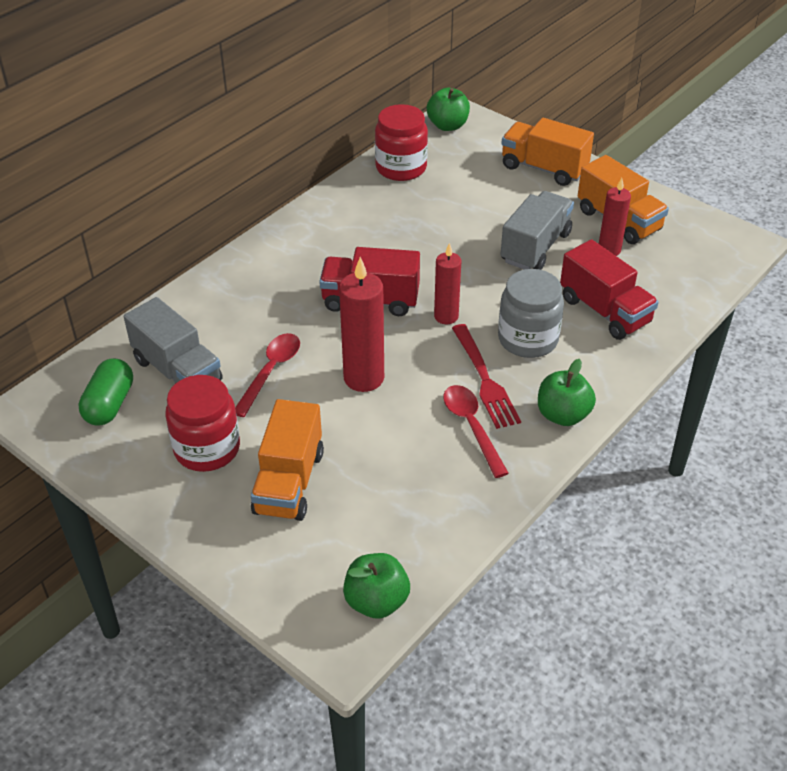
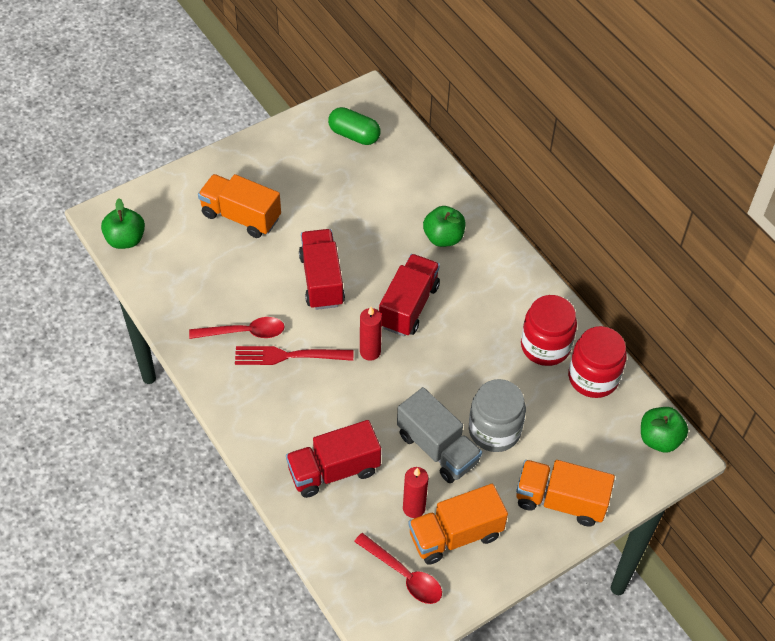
camera: 105 degrees right, 10 degrees up
(177, 371) = (373, 175): grey truck -> none
(207, 449) = (290, 179): red jar -> red jar (545, 346)
(271, 372) = (351, 226): red spoon -> red spoon (404, 575)
(363, 378) = (322, 280): red candle -> red truck
(528, 339) = (321, 400): grey jar -> grey jar (494, 430)
(544, 168) = (560, 501): orange truck -> orange truck turned 120 degrees counterclockwise
(563, 415) = (230, 394): green apple -> green apple (443, 238)

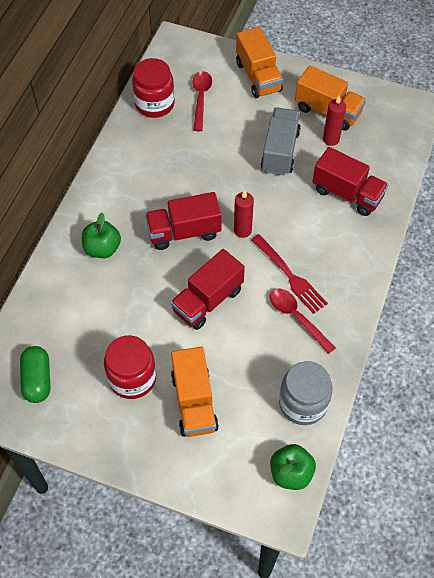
camera: 125 degrees left, 5 degrees up
(404, 575) = (375, 120): red spoon -> red spoon (201, 99)
(494, 430) = (240, 131): grey jar -> grey jar (303, 403)
(545, 346) = (151, 139): red jar -> red jar (132, 378)
(659, 439) = (172, 54): green apple -> none

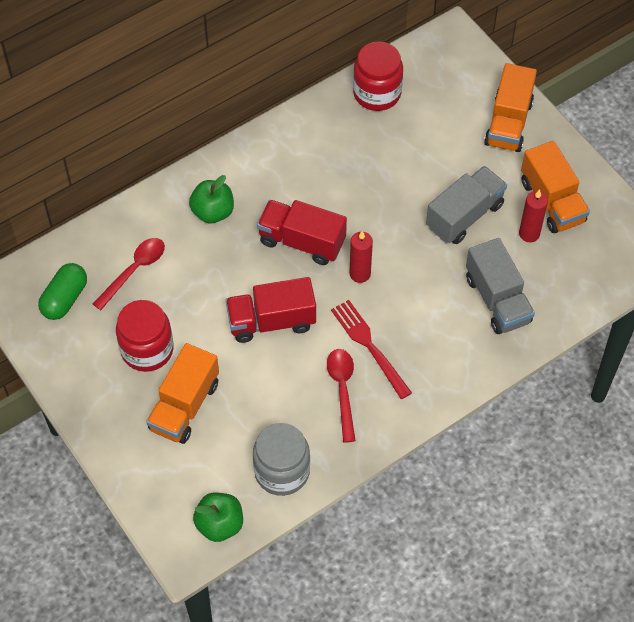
camera: 35 degrees right, 0 degrees up
(201, 99) = (428, 114): red spoon -> red spoon (134, 271)
(290, 276) = (369, 346): red fork -> red fork turned 150 degrees clockwise
(347, 193) = (497, 300): red truck -> grey truck

